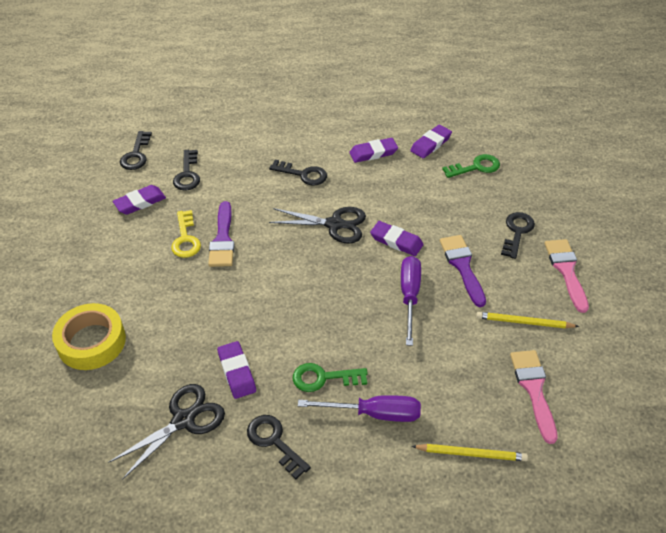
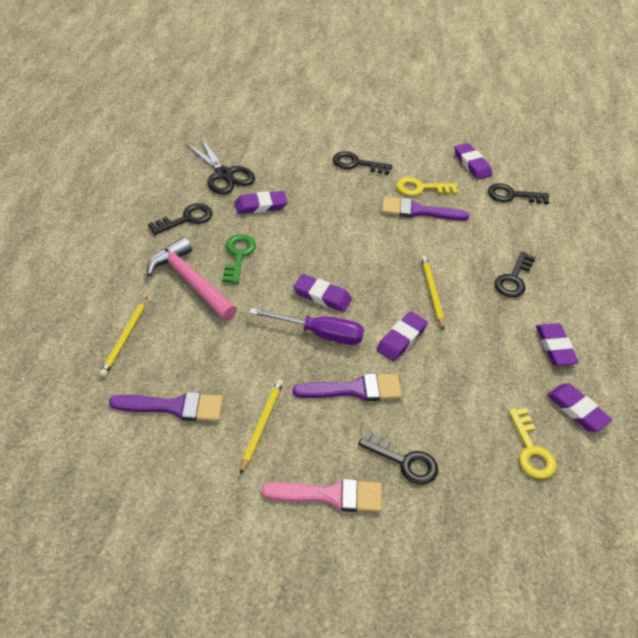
camera: 95 degrees right, 0 degrees up
(91, 342) = (312, 134): yellow tape -> none
(136, 154) = (541, 164): black key -> black key (356, 164)
(334, 224) = (432, 292): black scissors -> yellow pencil
(362, 300) = (322, 296): none -> purple eraser
(374, 413) = (190, 282): purple screwdriver -> pink hammer
(476, 167) = (531, 450): green key -> yellow key
(534, 389) = (174, 407): pink brush -> purple brush

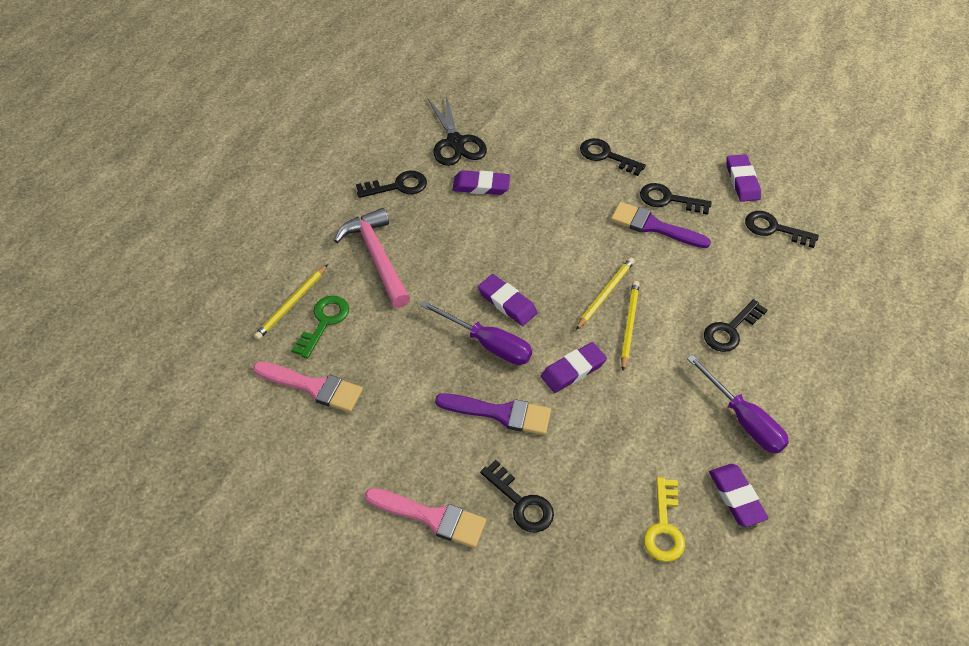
camera: 20 degrees right, 5 degrees up
(174, 407) = (313, 387): purple brush -> pink brush
(238, 255) = (436, 238): green key -> green key (324, 322)
(262, 425) = (391, 427): yellow pencil -> yellow pencil (605, 294)
(421, 188) = (669, 199): yellow key -> black key
(555, 347) = (743, 420): purple eraser -> purple screwdriver

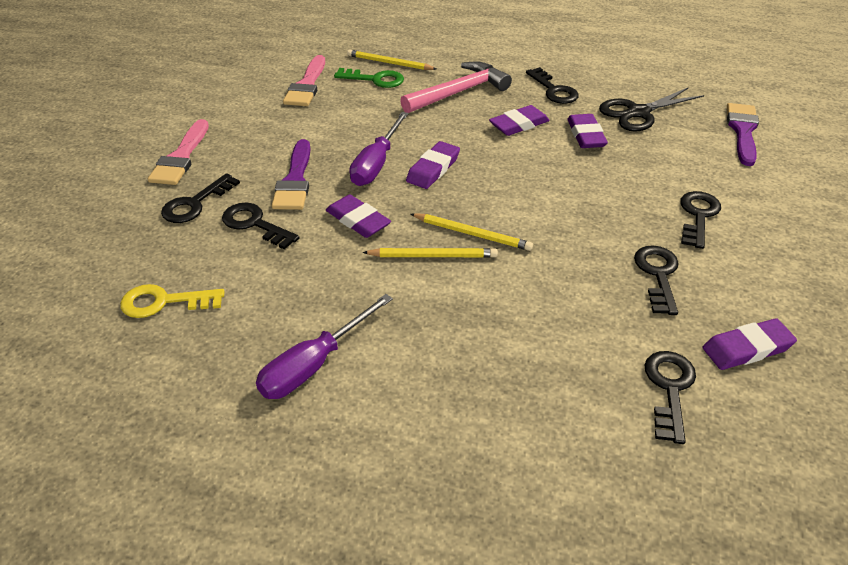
camera: 80 degrees right, 10 degrees down
(653, 226) = (601, 264): purple brush -> purple brush (742, 131)
(730, 330) = (456, 346): black key -> black key (255, 224)
(736, 497) = (201, 362): purple eraser -> purple eraser (519, 124)

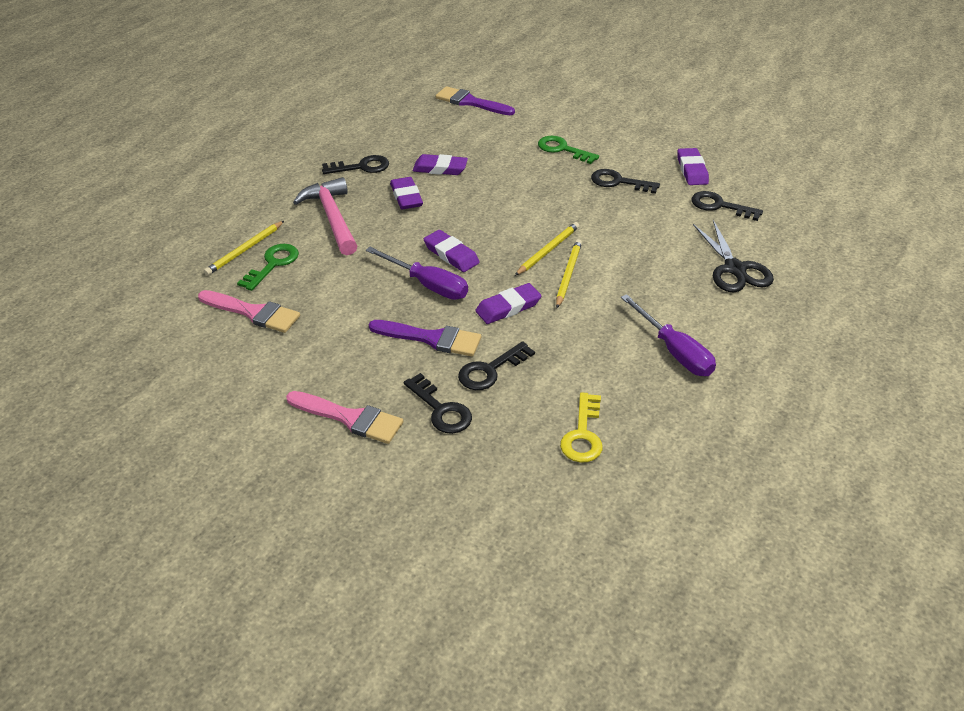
camera: 75 degrees left, 0 degrees up
(638, 113) = (421, 137): black scissors -> black scissors (734, 269)
(698, 216) = (563, 149): black key -> green key

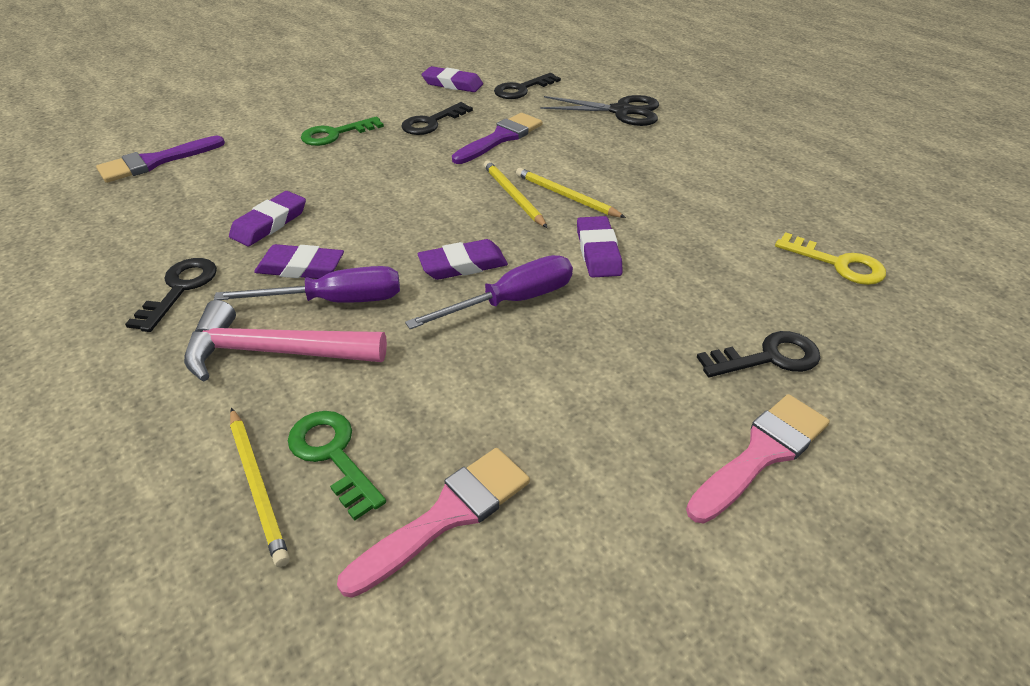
camera: 65 degrees left, 0 degrees up
(431, 338) = (624, 328): purple brush -> purple brush (501, 138)
(490, 370) = (708, 297): black key -> none
(674, 351) = (726, 175): purple screwdriver -> purple screwdriver (335, 301)

